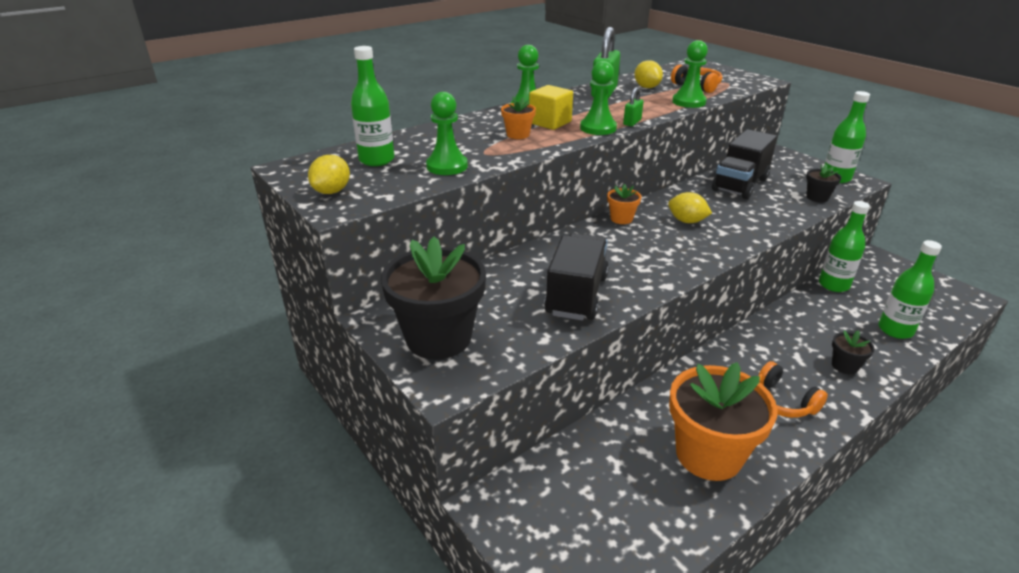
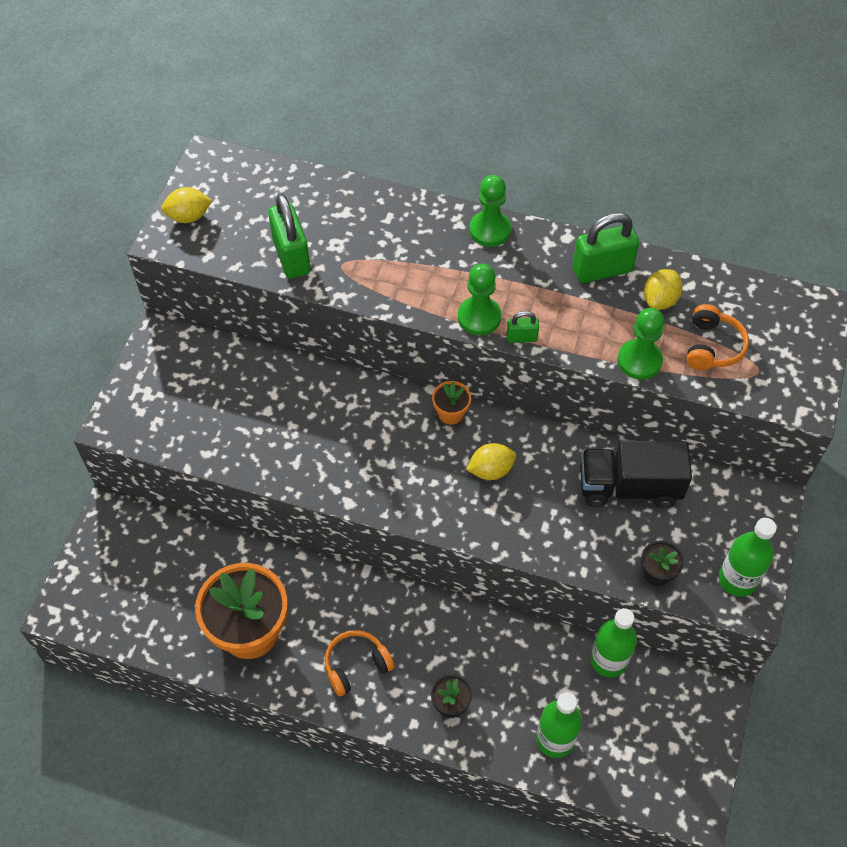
camera: 55 degrees right, 25 degrees up
(376, 160) = (266, 202): green bottle -> none
(438, 338) = (162, 387): black flower pot -> none
(447, 166) = (291, 256): green pawn -> green padlock
(518, 135) = (406, 264): orange flower pot -> none
(550, 122) = (461, 271): yellow cube -> none
(576, 295) = (283, 444): black truck -> none
(686, 221) = (490, 470): yellow lemon -> yellow lemon turned 75 degrees clockwise
(782, 401) = (356, 665): orange headphones -> orange headphones turned 45 degrees clockwise

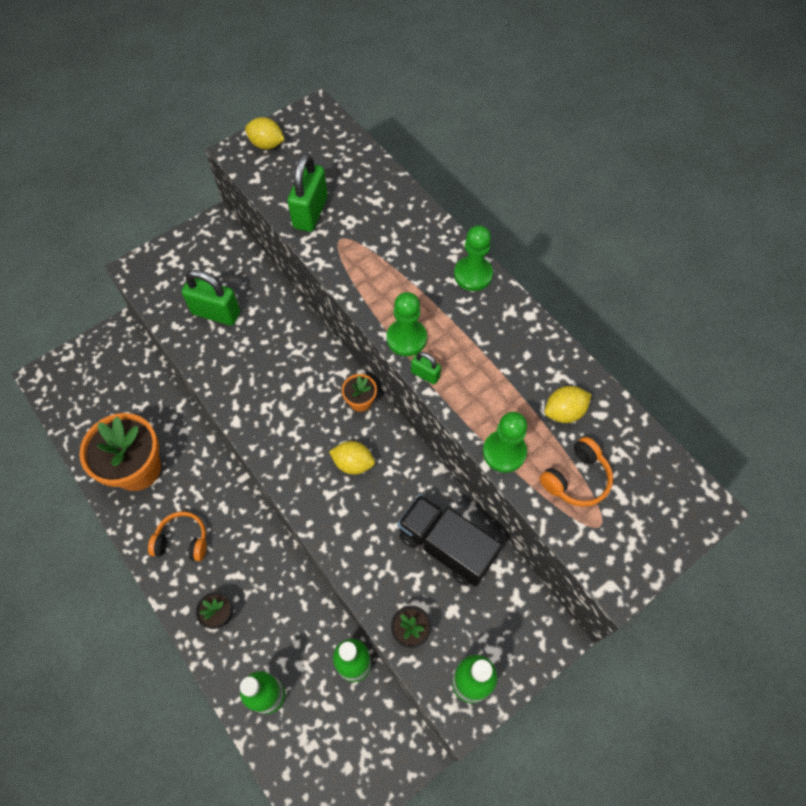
camera: 35 degrees right, 5 degrees up
(602, 270) = (536, 358): green padlock -> green padlock (216, 313)

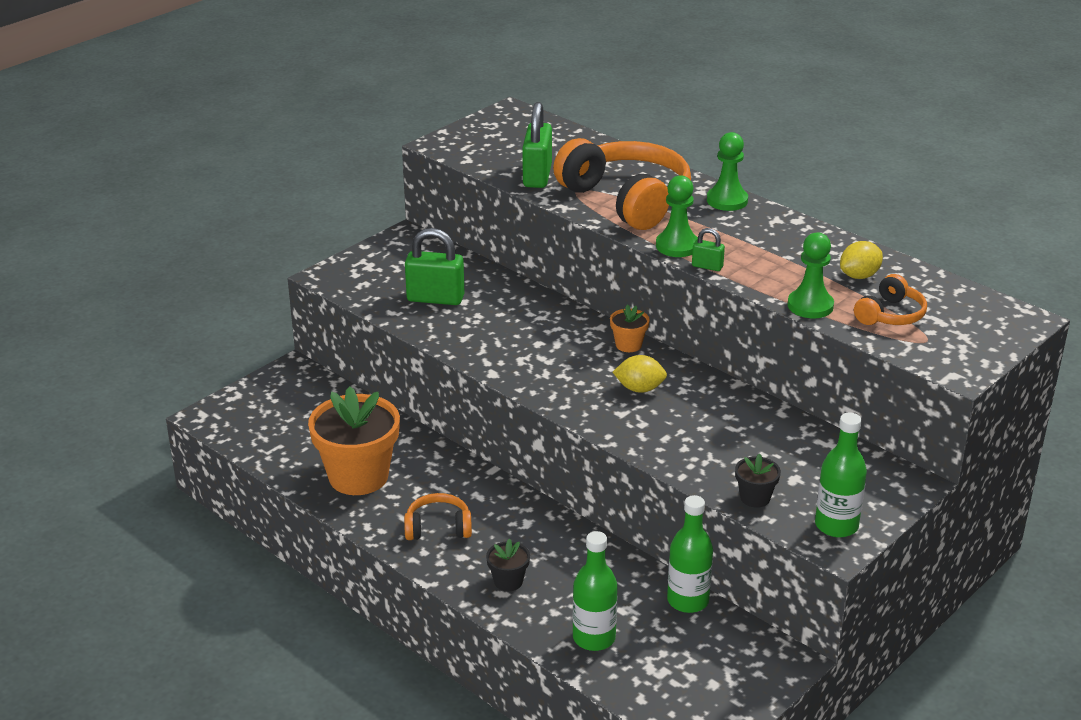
camera: 10 degrees left, 30 degrees down
(267, 144) = (468, 137): yellow lemon -> none
(381, 260) = (627, 199): none -> orange headphones
(446, 546) = (768, 435): black truck -> none

